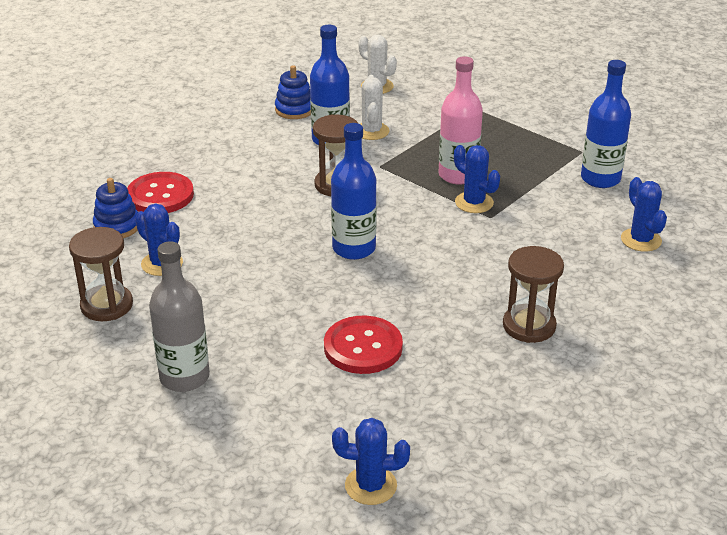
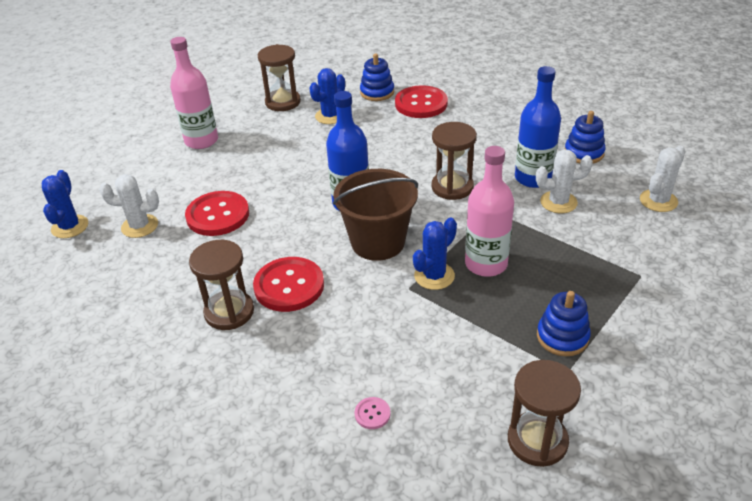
camera: 90 degrees right, 5 degrees up
(184, 377) = (201, 141): grey bottle -> pink bottle
(377, 414) = (139, 226): none -> white cactus
(423, 232) = (378, 242): none -> brown bucket
(489, 288) = (289, 286): none -> red button
(546, 149) = (562, 337): none -> blue stacking toy
(600, 179) = (503, 385): blue bottle -> none
(641, 240) = (372, 414): blue cactus -> pink button
(649, 170) = (537, 441): none -> brown hourglass

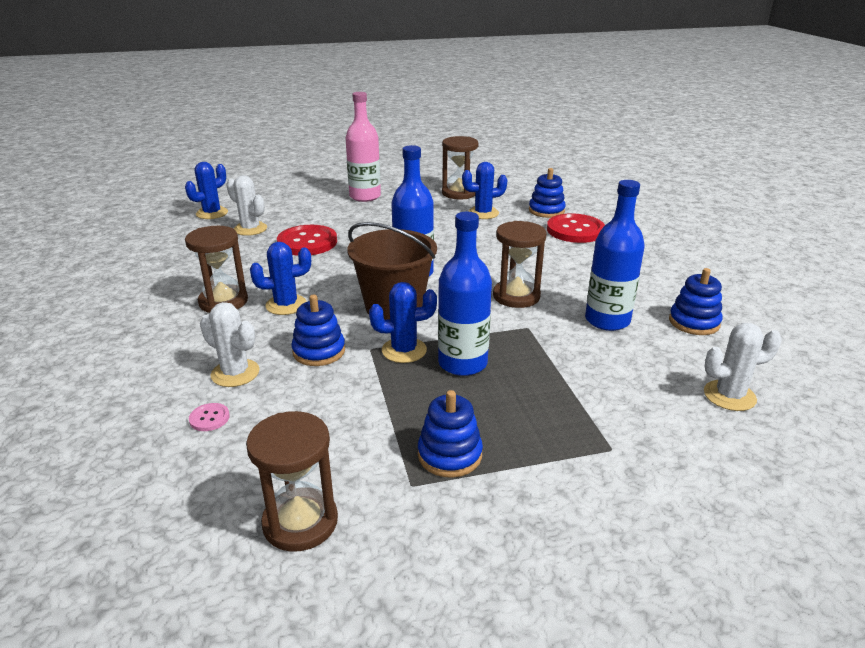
camera: 35 degrees right, 10 degrees down
(289, 286) = (286, 305): red button -> blue cactus
(374, 312) = (319, 351): none -> blue stacking toy
(486, 264) = (462, 363): pink bottle -> blue bottle
(558, 202) = (607, 349): white cactus -> white cactus (235, 373)

